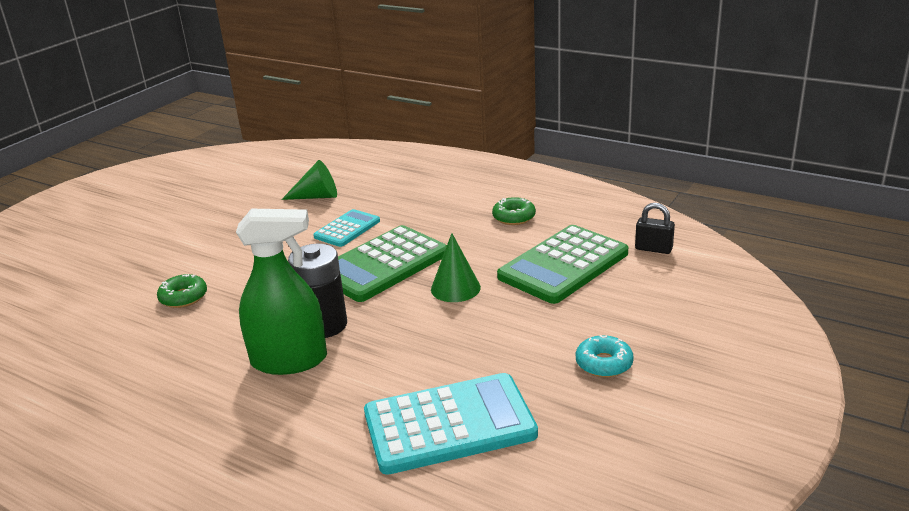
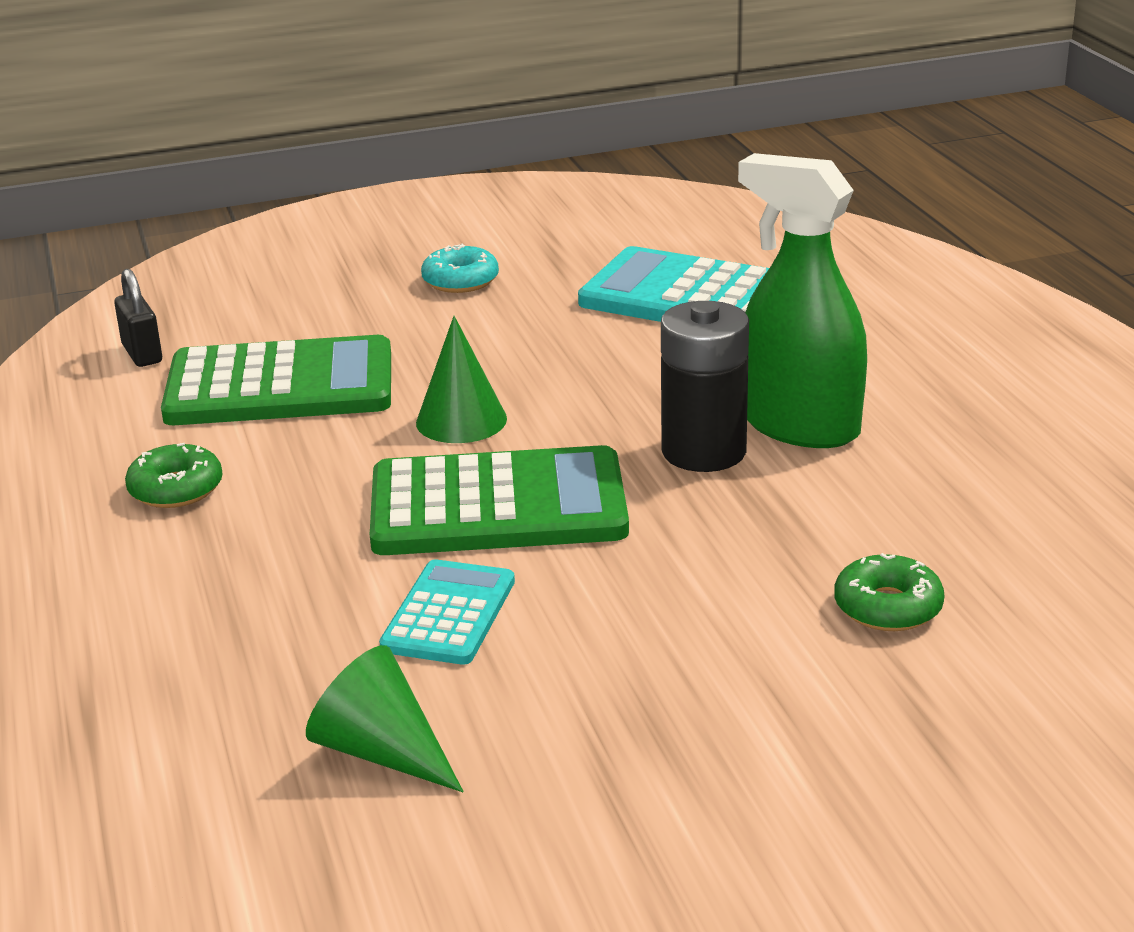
camera: 140 degrees left, 0 degrees up
(347, 229) = (449, 614): turquoise calculator -> turquoise calculator turned 120 degrees clockwise

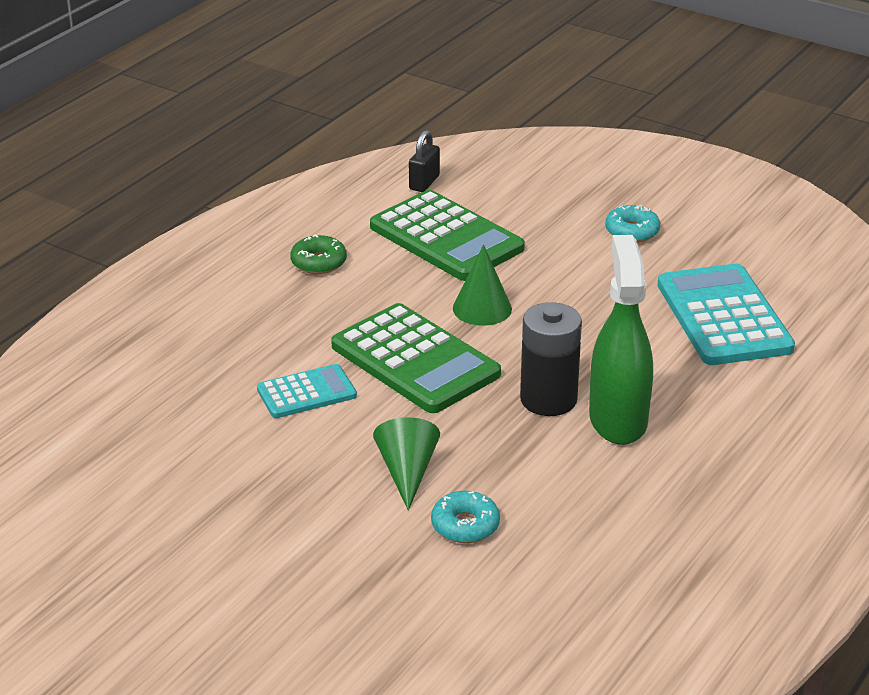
camera: 50 degrees right, 5 degrees up
(382, 751) = (186, 427): green cone -> green cone (407, 472)
(887, 607) = (465, 525): green donut -> turquoise donut

